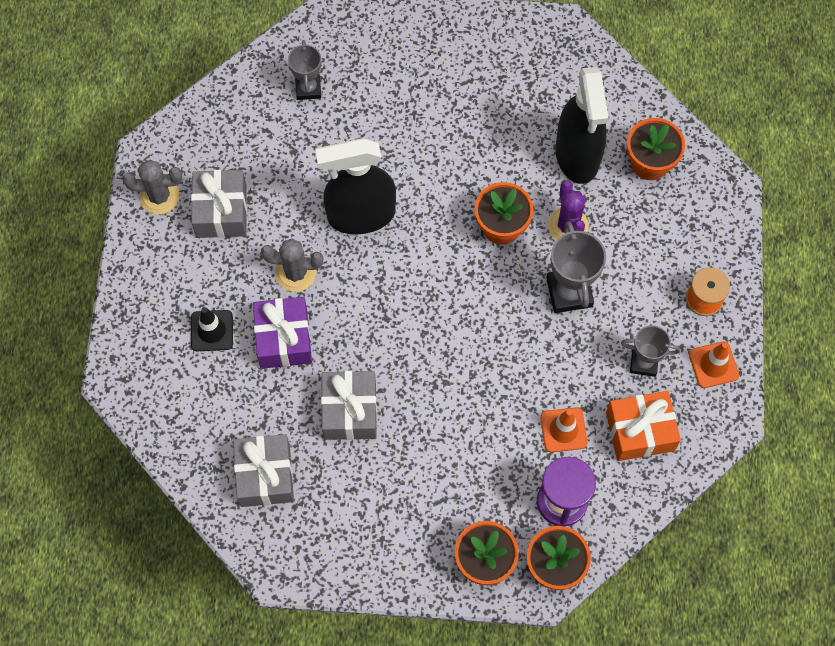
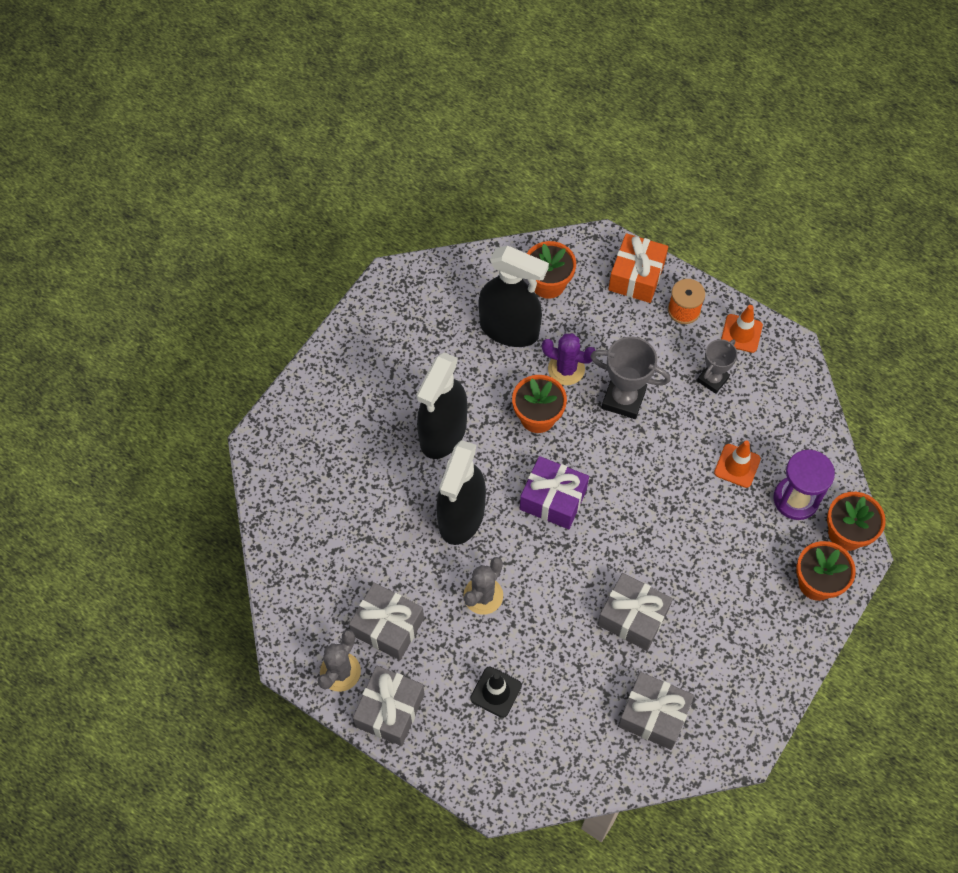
camera: 60 degrees left, 5 degrees down
(147, 254) = (390, 710): none -> grey gift
(284, 339) = (538, 636): purple gift -> purple gift (553, 499)
(308, 88) = (316, 496): grey trophy -> none
(433, 156) = (443, 433): none -> black spray bottle
(640, 431) = (767, 413): orange gift -> orange gift (636, 276)

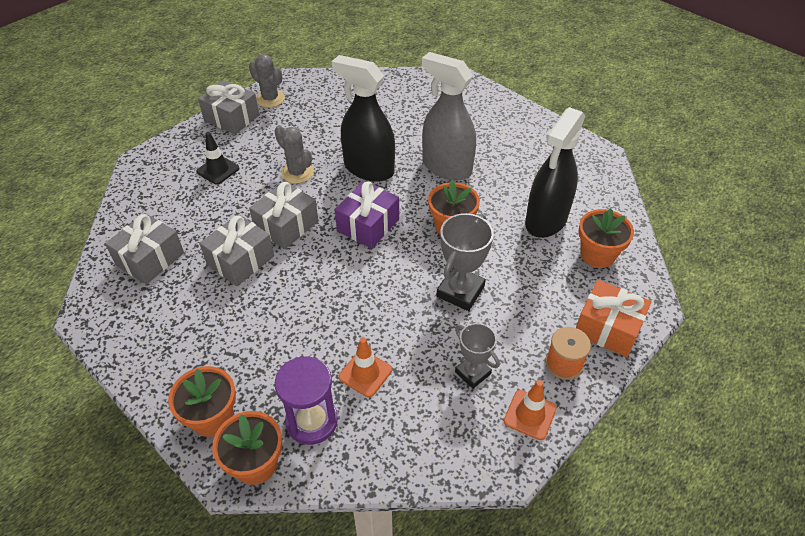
camera: 100 degrees right, 15 degrees down
(388, 626) = (293, 123): grey gift -> grey gift (286, 225)
(443, 433) = (446, 167): black spray bottle -> grey spray bottle
(566, 369) = (499, 254): purple cactus -> none

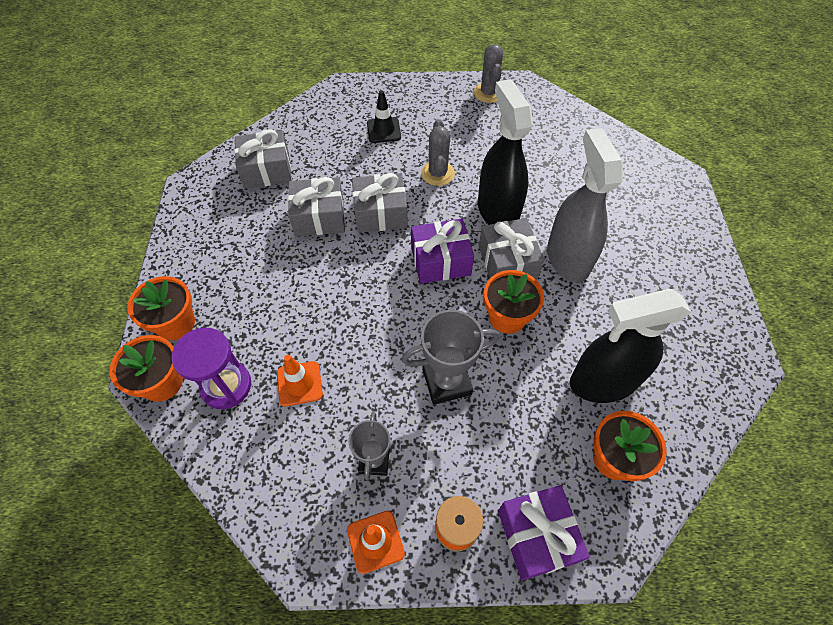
camera: 45 degrees right, 10 degrees up
(232, 118) = (441, 91): grey gift -> grey gift (507, 262)
(607, 328) = (536, 536): orange gift -> purple gift

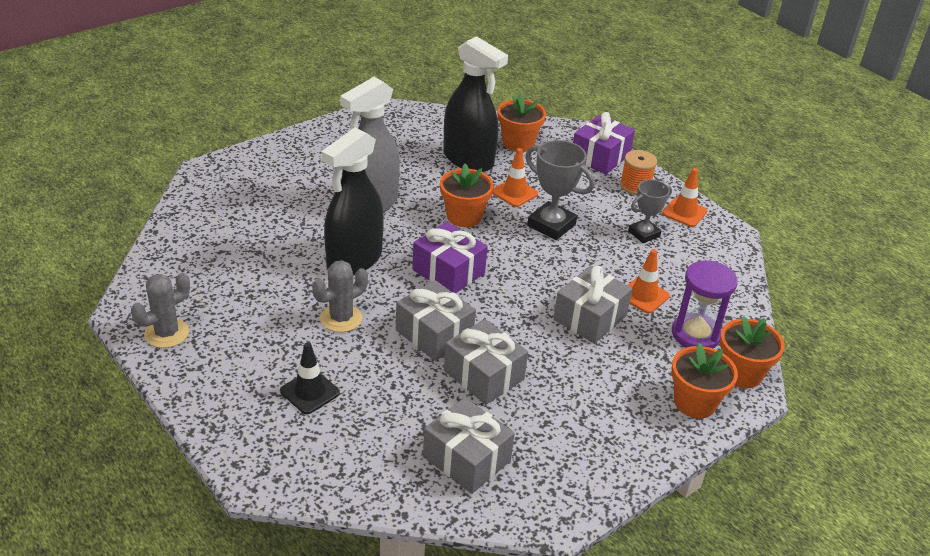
camera: 130 degrees left, 20 degrees down
(507, 262) = (409, 234): grey gift -> grey gift (590, 317)
(518, 385) = (514, 193): none -> orange traffic cone

